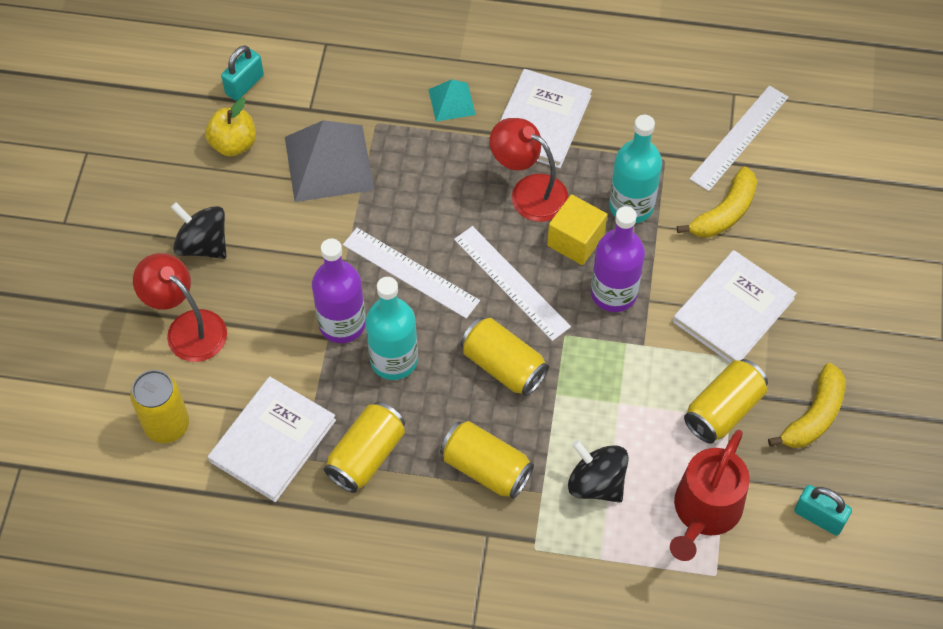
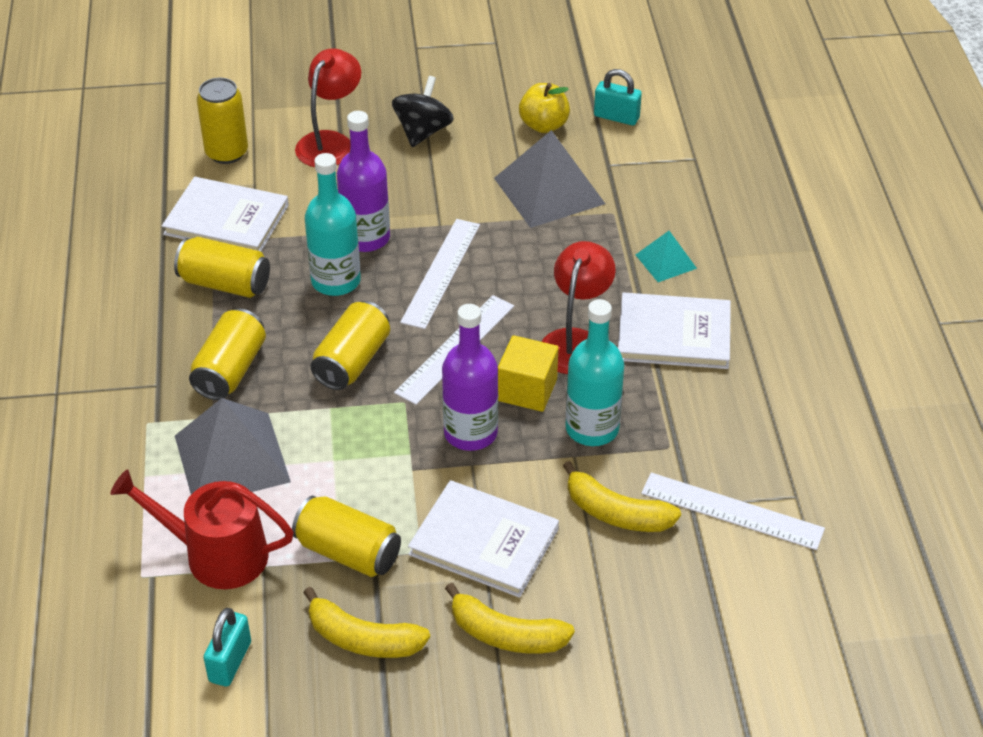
camera: 75 degrees right, 15 degrees down
(596, 483) = (232, 458): black spinning top -> grey pyramid
(828, 316) = (506, 635): none -> yellow banana

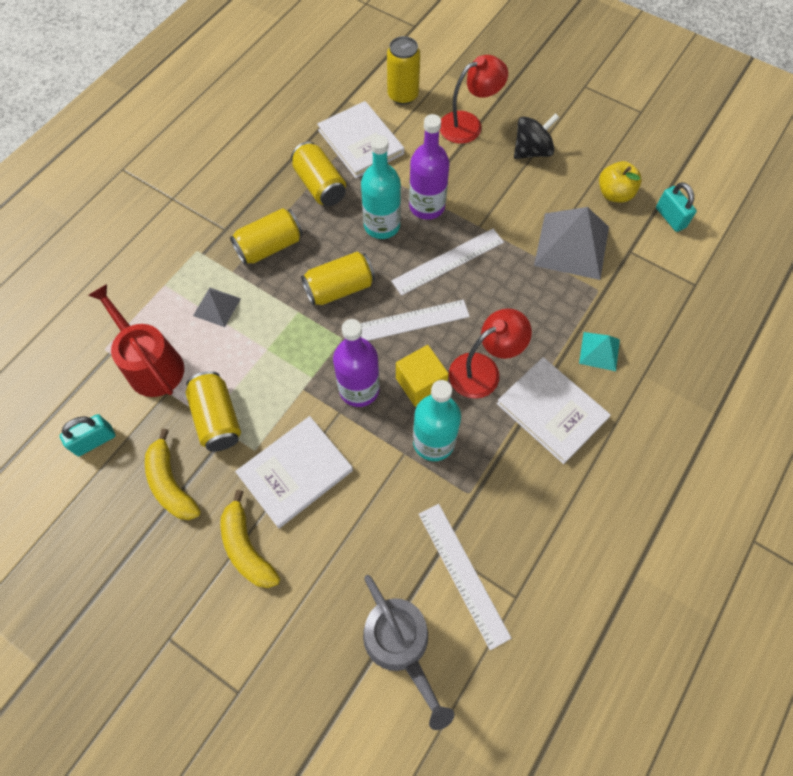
camera: 40 degrees right, 20 degrees up
(232, 458) = (217, 307): grey pyramid -> grey pyramid, size x0.52
(484, 542) = (295, 472): white book -> white book turned 75 degrees clockwise
(616, 513) = (390, 515): yellow banana -> none
(736, 603) = (400, 644): none -> grey watering can

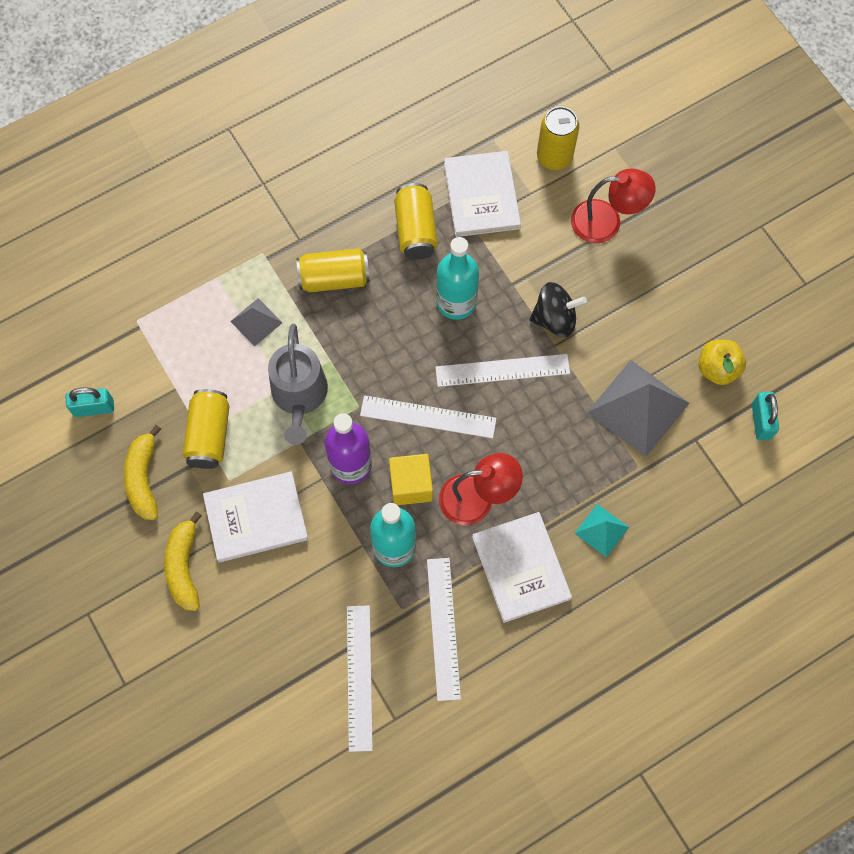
camera: 25 degrees right, 5 degrees up
(151, 365) = (172, 356): red watering can -> none
(339, 288) = (381, 353): yellow can -> none
(400, 644) = (275, 710): grey watering can -> grey watering can (299, 395)
(427, 206) = (512, 300): purple bottle -> none
(514, 493) = (443, 628): none -> white ruler
(532, 151) = (657, 282): black spinning top -> black spinning top (554, 319)

